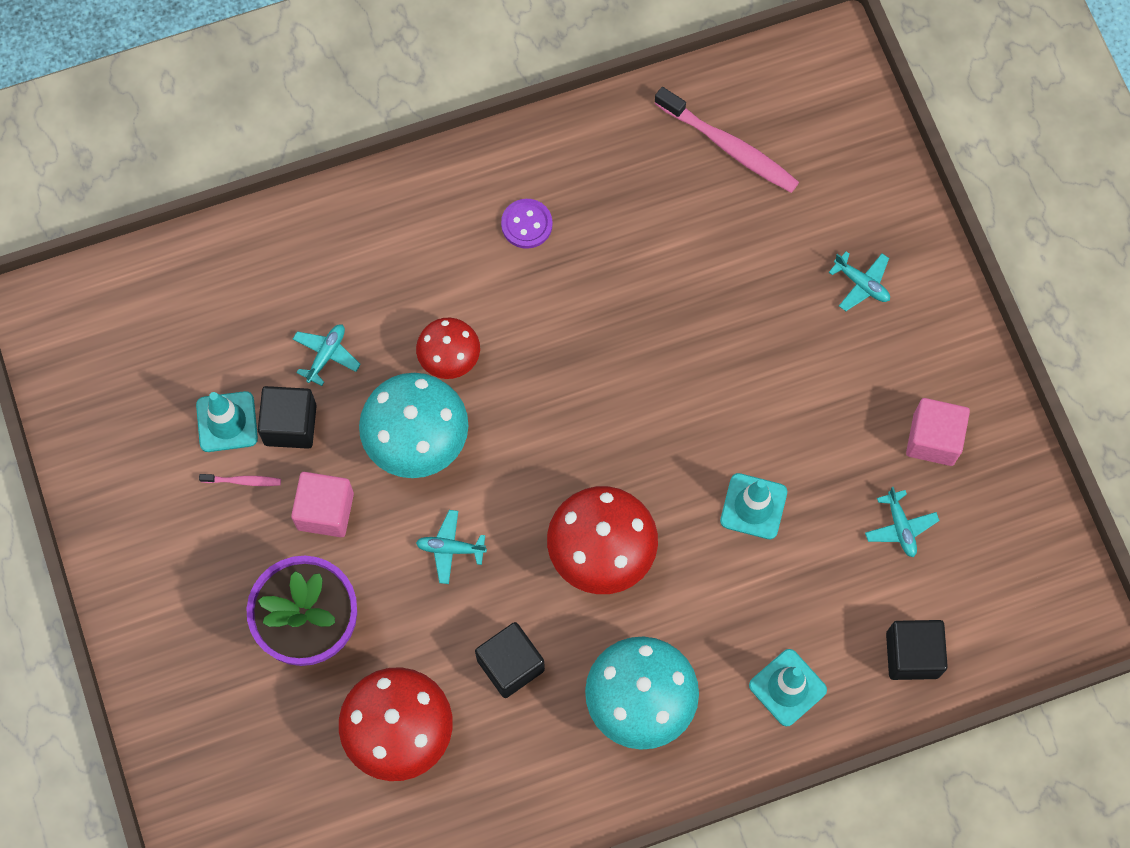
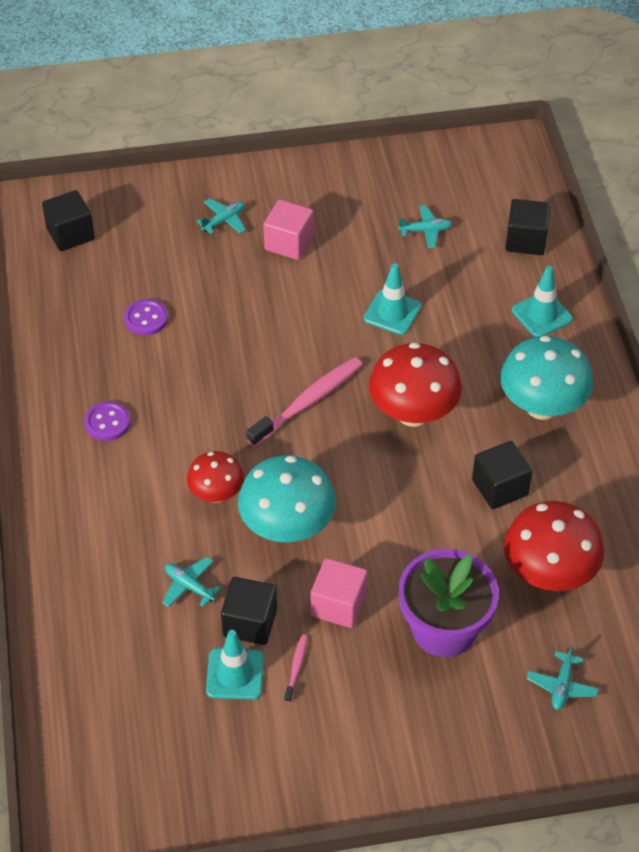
camera: 80 degrees left, 20 degrees down
(450, 548) = (391, 516): turquoise plane -> turquoise plane (561, 686)
(685, 230) = (146, 319): none -> purple button
(729, 147) = (81, 280): pink toothbrush -> pink toothbrush (308, 401)
(799, 117) = (70, 234): none -> black cube
(933, 439) = (360, 201): pink cube -> pink cube (289, 243)

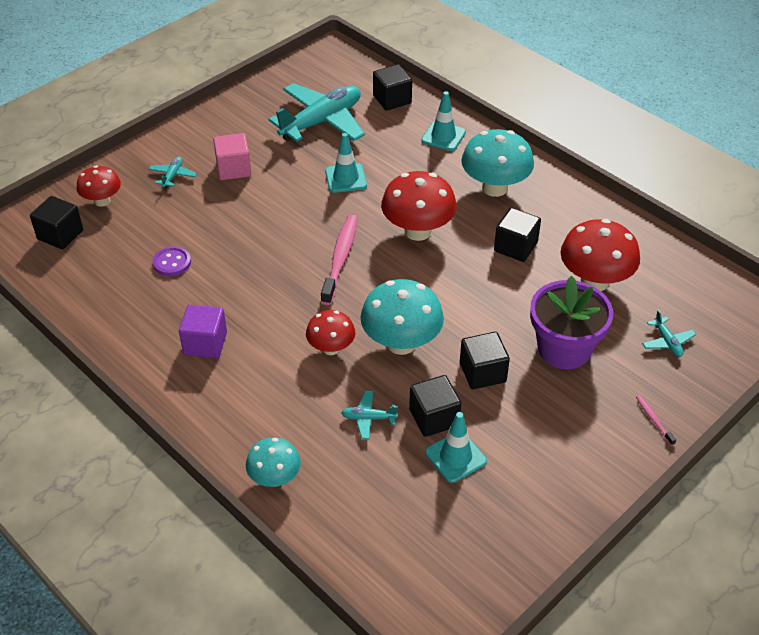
camera: 35 degrees left, 5 degrees down
(58, 593) = (275, 478): none -> turquoise mushroom
(107, 422) = (205, 343): purple button -> purple cube
(136, 216) = (102, 201): none -> red mushroom
(296, 667) = (493, 428): pink toothbrush -> pink toothbrush (654, 420)
(338, 605) = (482, 372): pink cube -> black cube
(425, 231) = (321, 121): turquoise plane -> turquoise plane, size x2.39

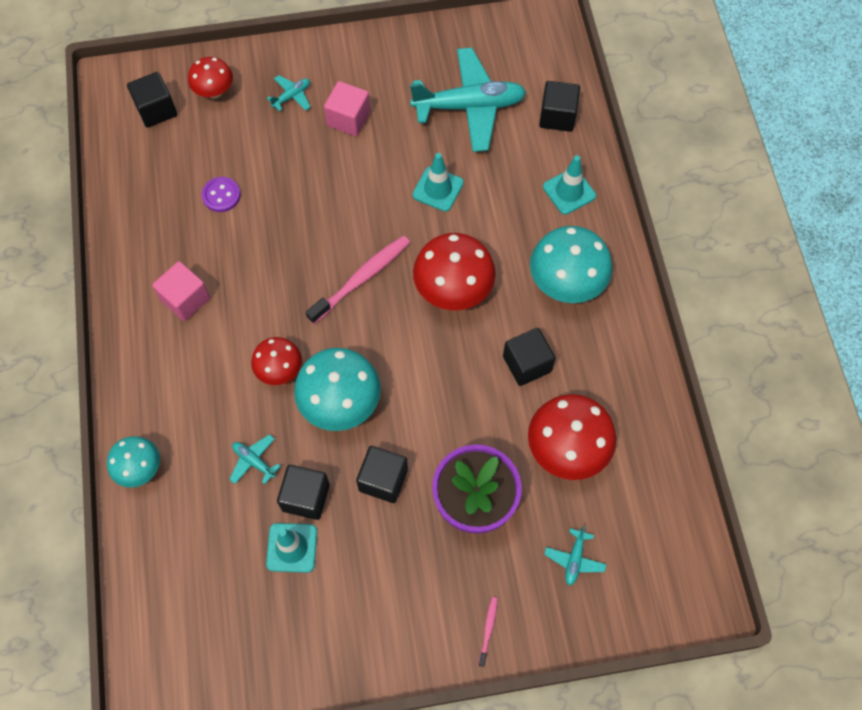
camera: 35 degrees right, 20 degrees up
(205, 343) = (185, 299): purple cube -> pink cube

